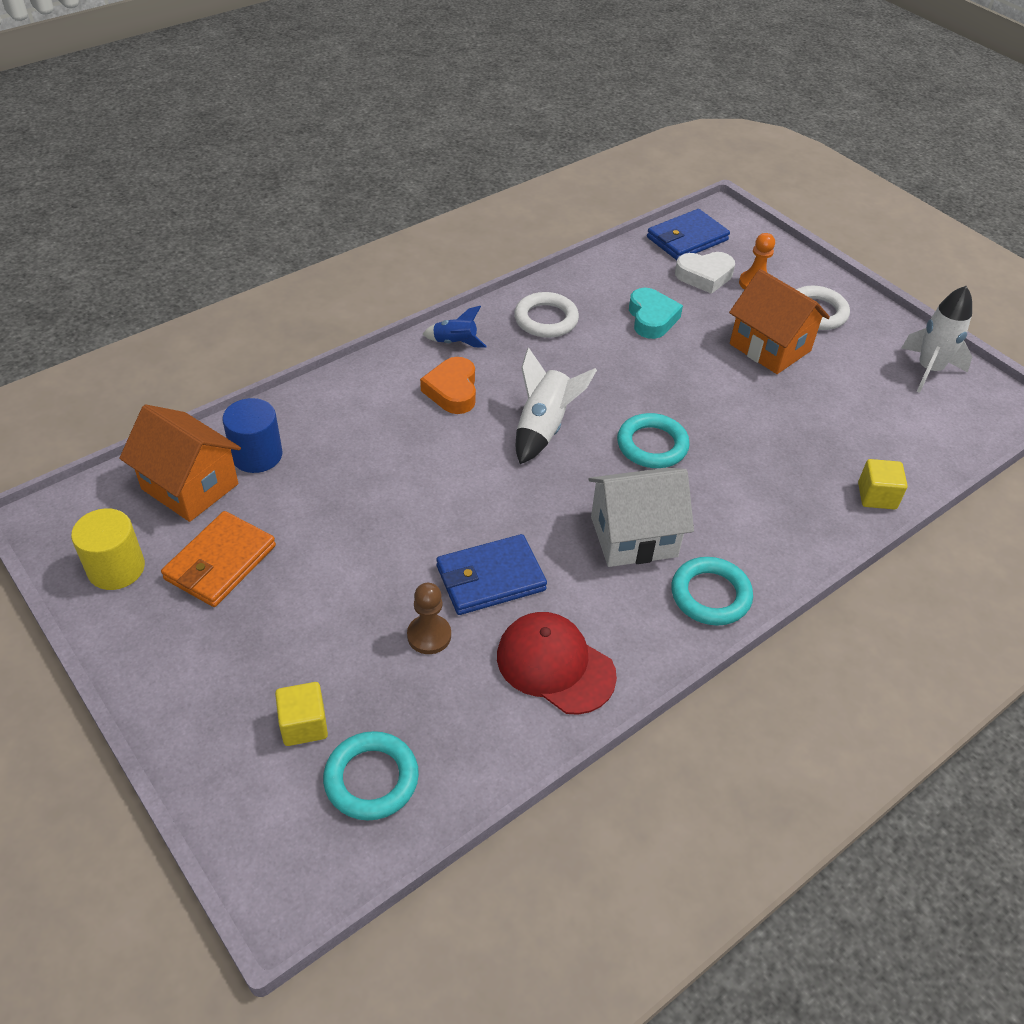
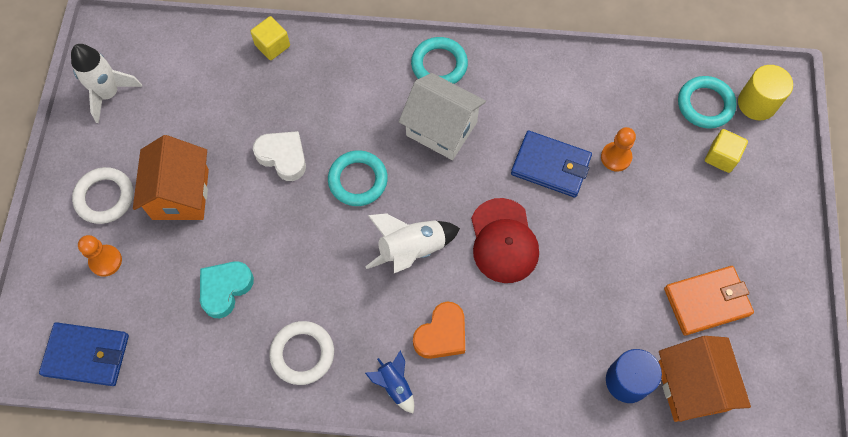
camera: 135 degrees left, 20 degrees up
(116, 568) = (776, 348): yellow cylinder -> yellow cylinder (757, 103)
(429, 635) = (616, 157): brown pawn -> orange pawn
(555, 665) = (562, 91): red cap -> red cap (503, 241)
(704, 276) = (131, 300): white heart -> white heart (283, 157)

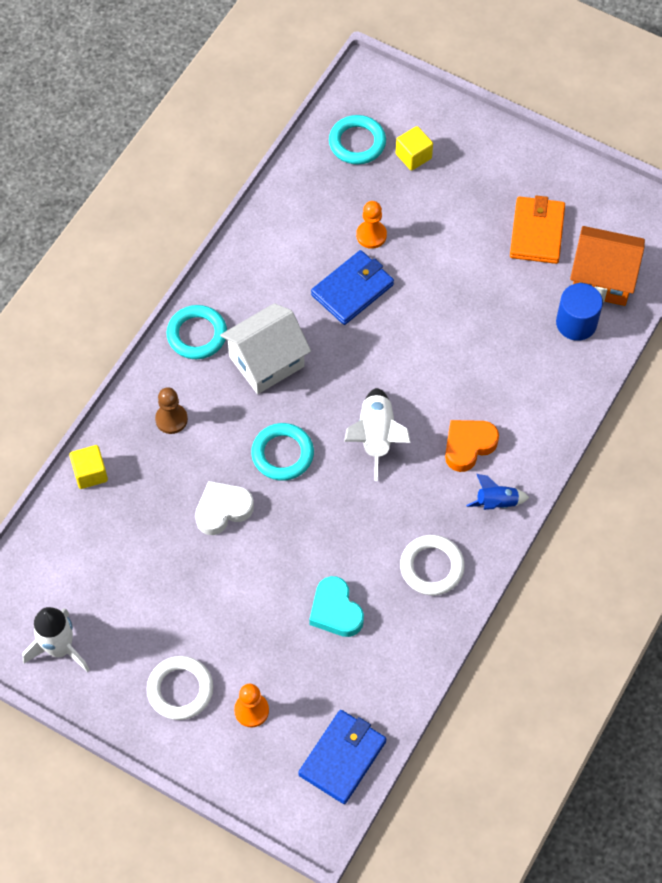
camera: 65 degrees left, 5 degrees down
(180, 194) = (214, 617): orange house -> none
(349, 81) = (171, 419): none -> brown pawn
(442, 334) = (468, 446): orange heart -> orange heart turned 105 degrees counterclockwise
(503, 241) = (405, 359): red cap -> none
(757, 103) = (377, 104): yellow cylinder -> none

